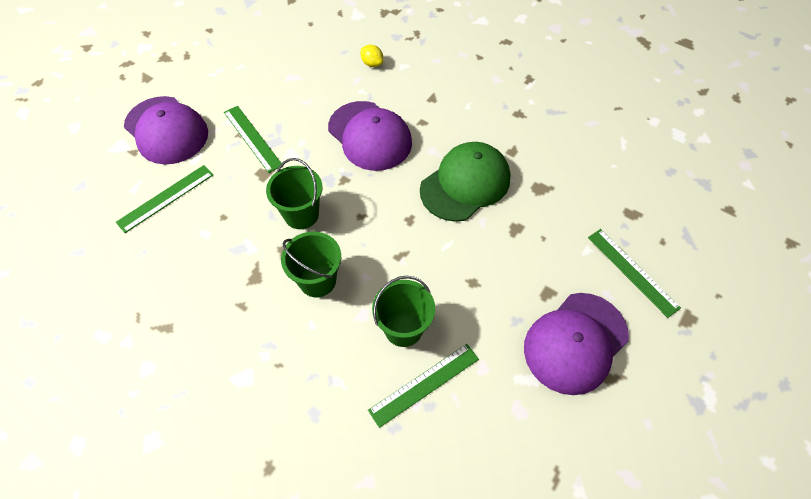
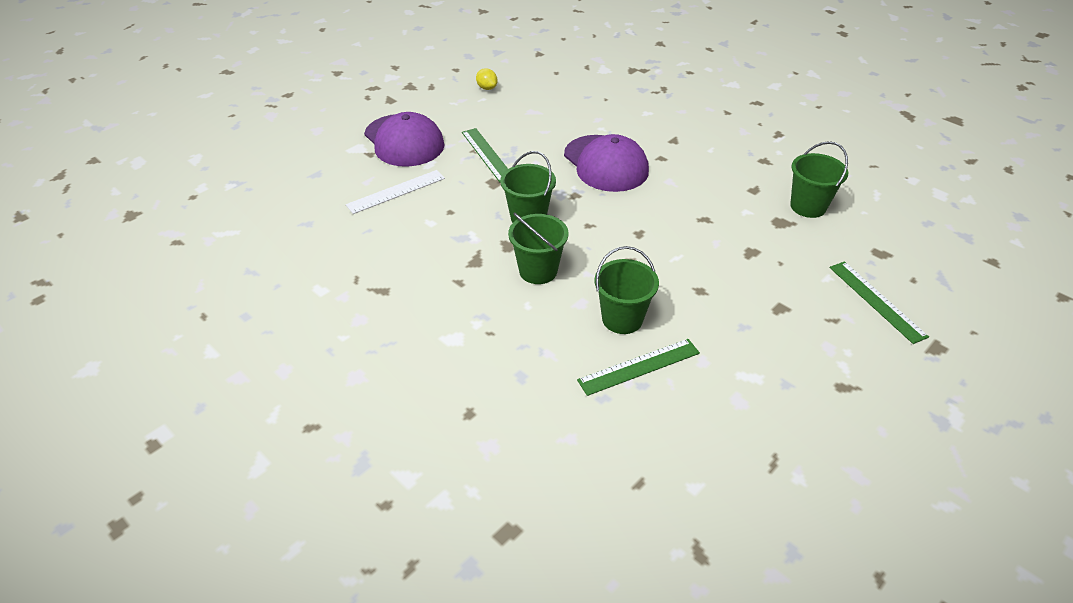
camera: 10 degrees right, 15 degrees down
(166, 198) = (396, 191): green ruler -> white ruler
(372, 63) = (615, 108): yellow lemon -> yellow lemon (487, 88)
(465, 184) = (701, 211): green cap -> none
(563, 166) = (808, 206): none -> green bucket
(575, 342) = (807, 352): purple cap -> none

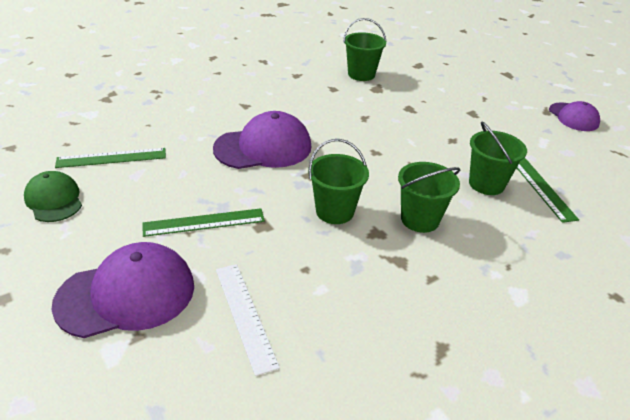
camera: 80 degrees left, 5 degrees down
(487, 88) = (54, 200): yellow lemon -> green cap
(849, 418) = (573, 117): none -> purple cap
(876, 301) = (466, 79): green ruler -> green ruler (111, 158)

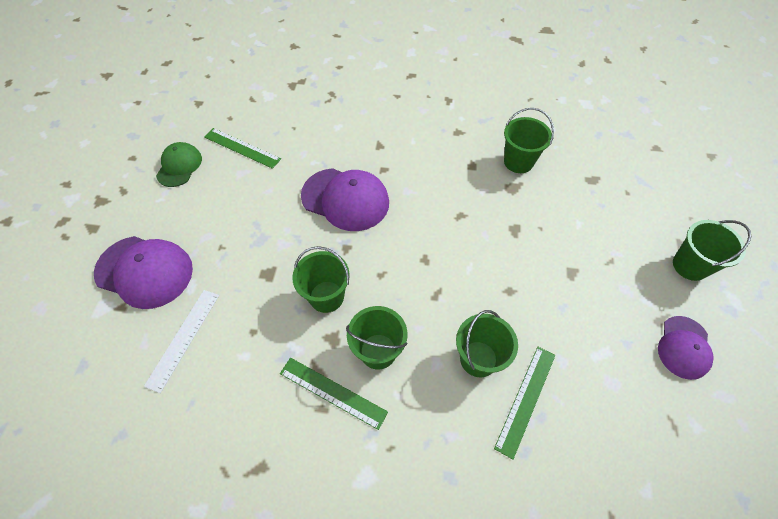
camera: 45 degrees right, 20 degrees up
(204, 222) = (237, 244): green ruler -> green ruler (332, 392)
(523, 81) = (690, 265): none -> green bucket

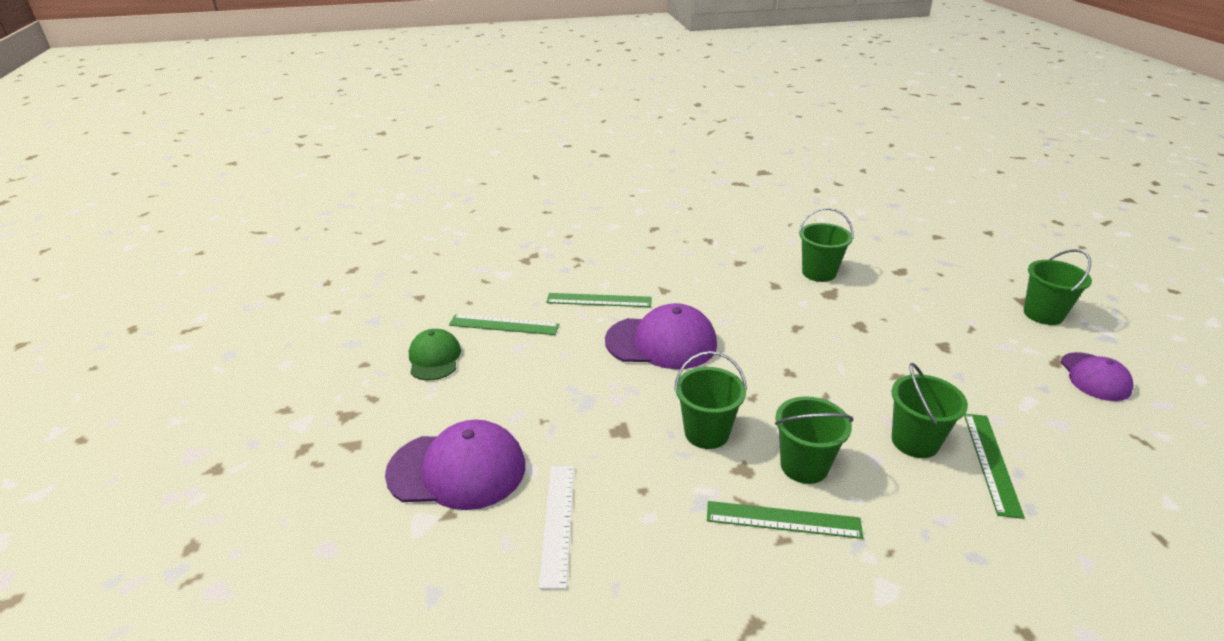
camera: 20 degrees left, 25 degrees down
(323, 142) = (599, 300): none -> green ruler

